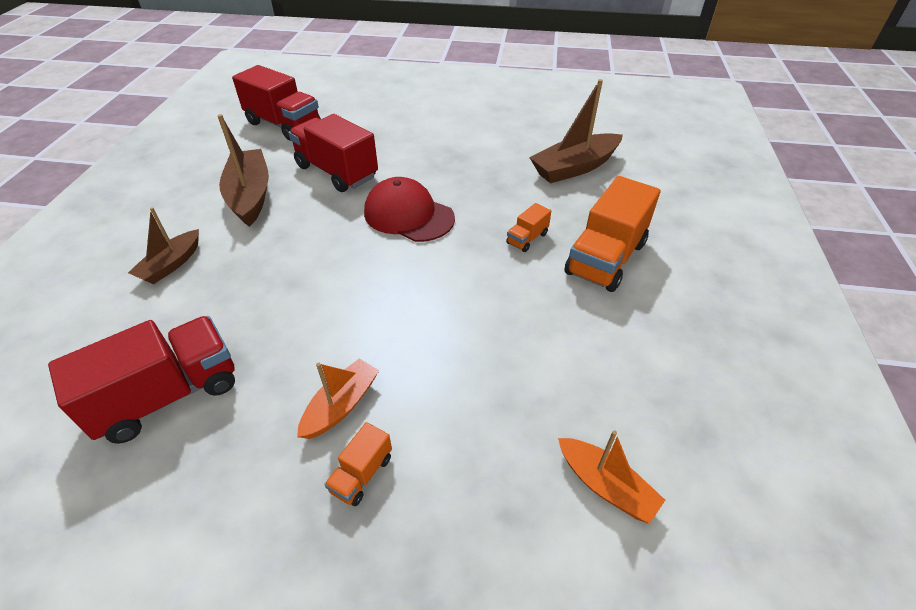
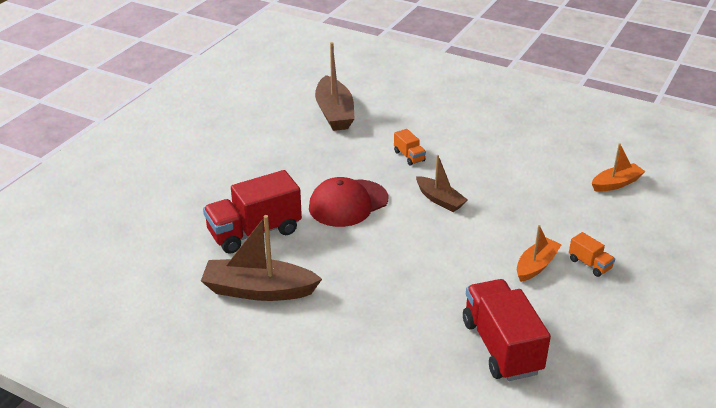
camera: 70 degrees left, 10 degrees down
(171, 264) = (342, 346): brown boat -> brown boat (440, 200)
(284, 125) = (131, 256): red truck -> none
(341, 405) = (536, 265): orange boat -> orange boat turned 75 degrees clockwise
(605, 258) = (447, 132): orange truck -> none

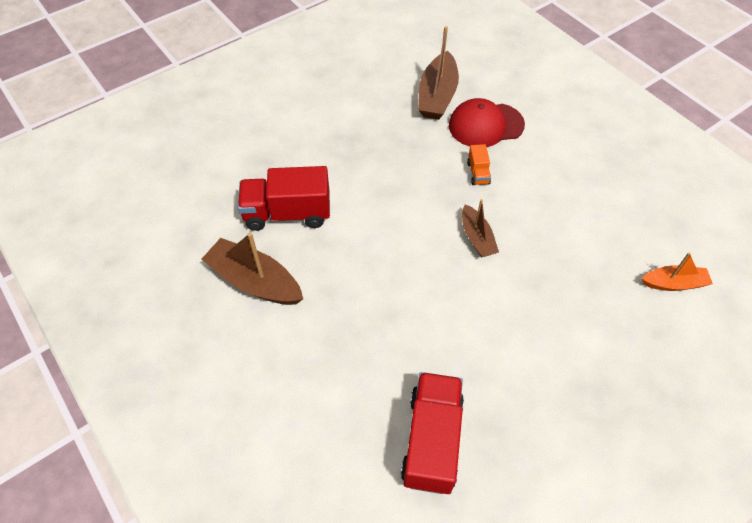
camera: 25 degrees right, 20 degrees up
(348, 203) = (388, 210): red cap -> red cap (485, 125)
(536, 265) = (525, 356): orange boat -> none
(589, 264) = (581, 377): orange truck -> none

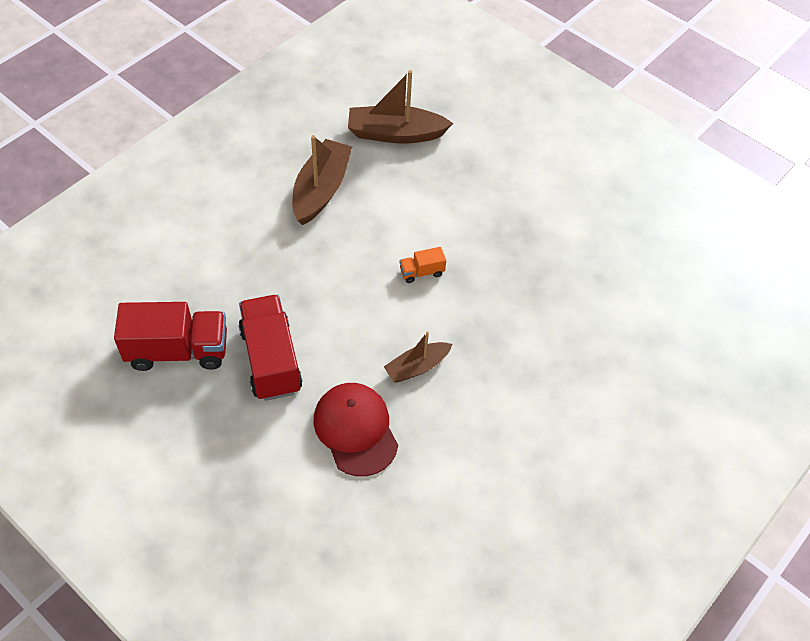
camera: 75 degrees right, 0 degrees up
(287, 213) = (406, 198): red truck -> red truck (271, 360)
(437, 96) = (625, 306): brown boat -> brown boat (395, 134)
(478, 173) = (512, 360): orange truck -> orange truck (421, 272)
(485, 125) = (593, 362): red cap -> red cap (355, 430)
(674, 283) = (399, 578): orange boat -> none

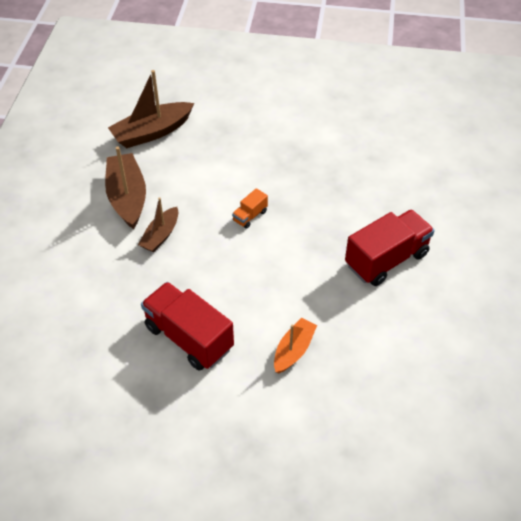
camera: 30 degrees left, 5 degrees down
(178, 350) = (108, 373): red truck -> red truck (386, 259)
(355, 430) = (293, 350): red cap -> orange boat
(417, 367) = (301, 282): brown boat -> brown boat (161, 235)

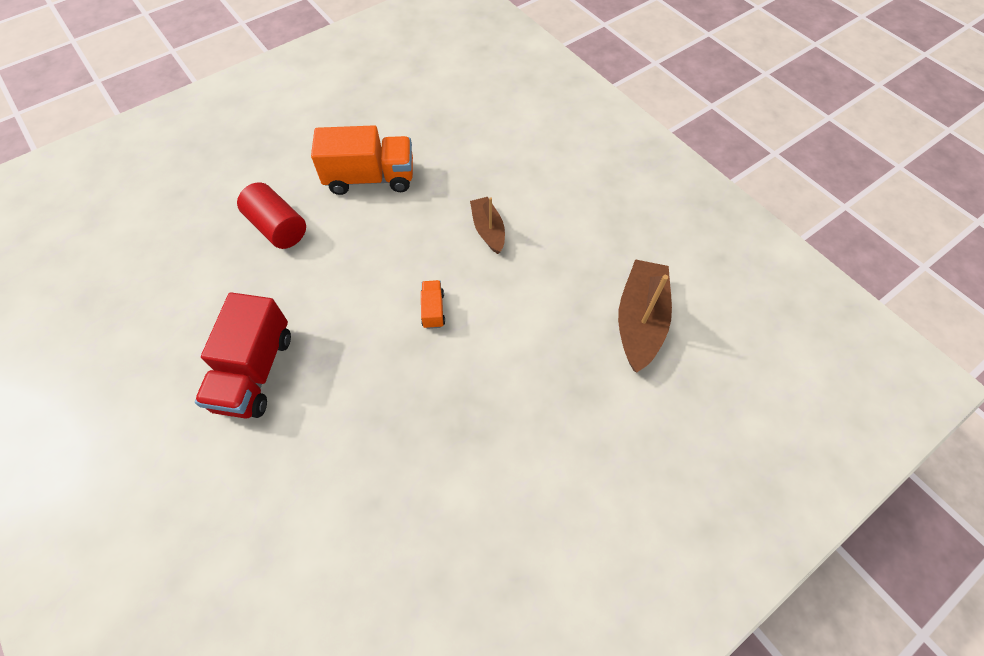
camera: 135 degrees right, 10 degrees up
(127, 197) = (562, 238): brown boat -> none
(189, 337) = (370, 178): red truck -> orange truck
(293, 350) = (278, 227): orange boat -> red cylinder

